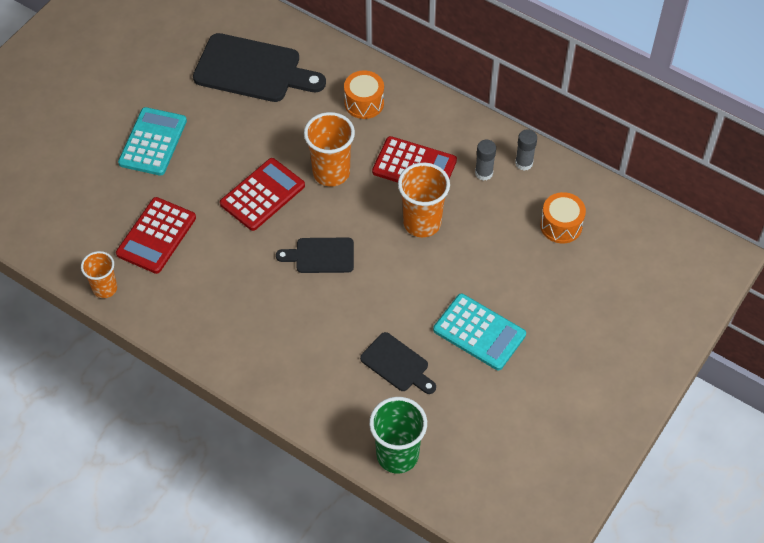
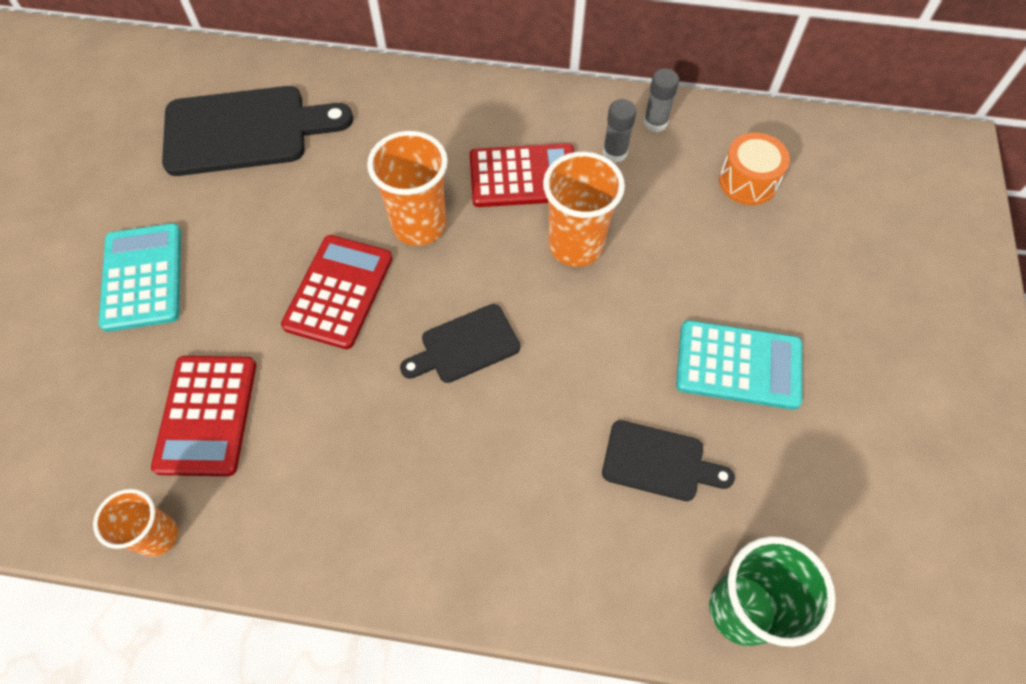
camera: 25 degrees left, 5 degrees up
(364, 103) = (415, 121): orange drum -> none

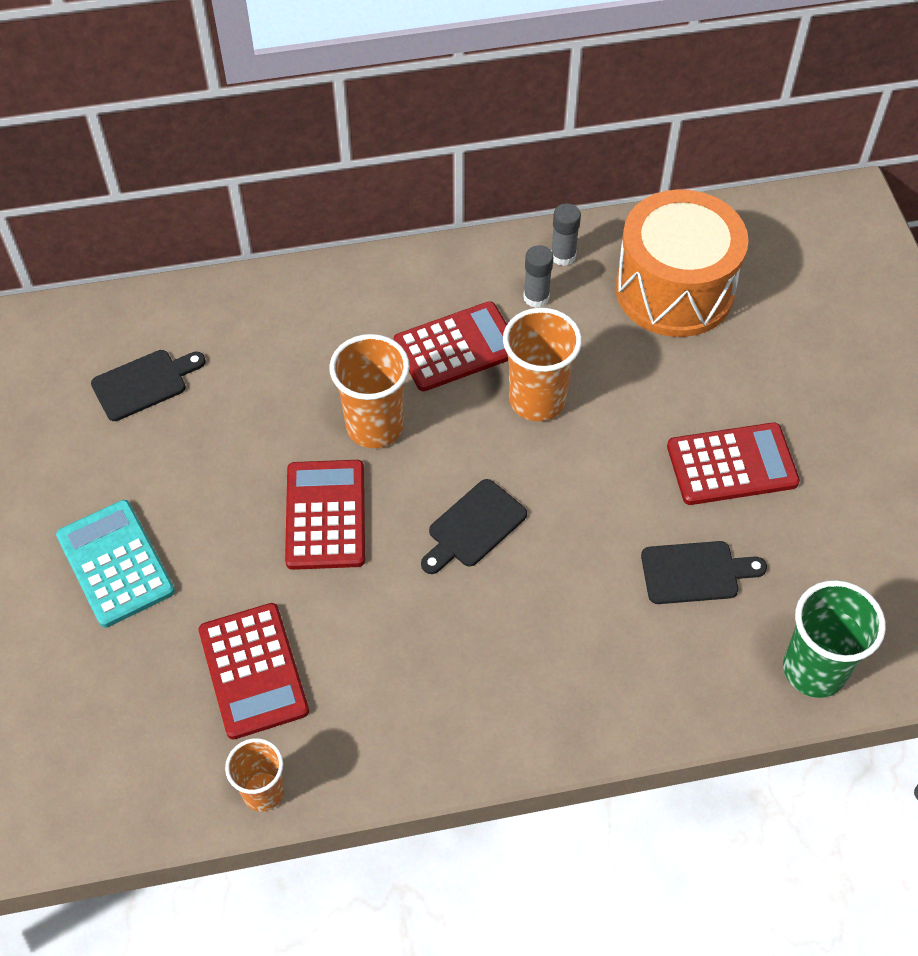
camera: 20 degrees left, 5 degrees down
(245, 130) = (144, 383): black cutting board -> black cutting board, size x0.55
(738, 365) = (731, 464): turquoise calculator -> red calculator
(748, 181) = (674, 289): orange drum -> orange drum, size x2.01

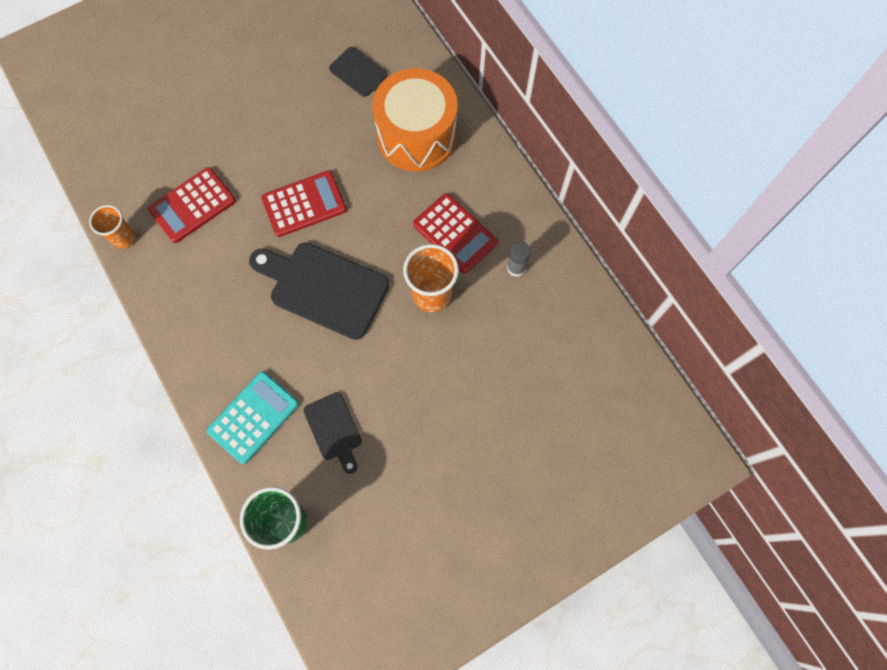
camera: 70 degrees right, 15 degrees up
(115, 564) = (237, 111): turquoise calculator -> turquoise calculator (253, 417)
(375, 426) = (376, 208): orange cup -> none
(474, 527) = (324, 288): black cutting board -> black cutting board, size x1.82
(563, 256) = (559, 274): grey glue stick -> none
(674, 289) = (560, 355): orange drum -> orange drum (416, 136)
(731, 464) = (425, 431): red calculator -> none

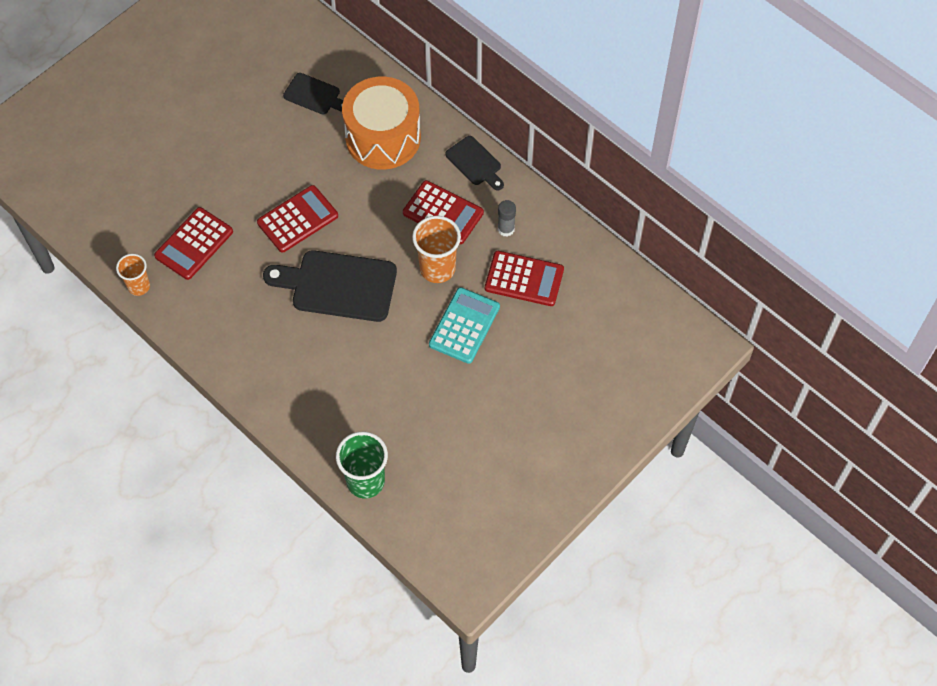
camera: 15 degrees left, 10 degrees down
(253, 417) = (309, 406): turquoise calculator -> turquoise calculator (464, 326)
(334, 429) = (384, 398): black cutting board -> black cutting board (475, 163)
(520, 330) = (524, 279): none -> red calculator

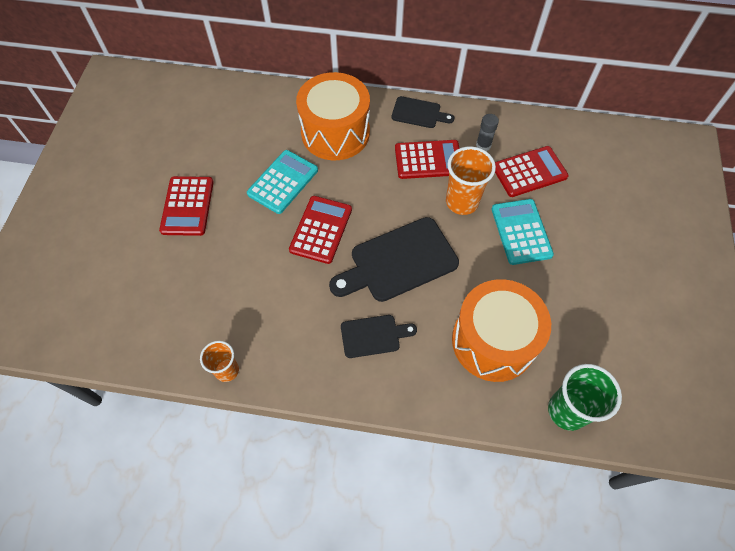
camera: 35 degrees left, 0 degrees up
(194, 244) = (249, 302): red calculator -> red calculator (187, 206)
(300, 157) = (283, 182): none -> turquoise calculator
(314, 95) = (255, 131): black cutting board -> black cutting board (373, 335)
(357, 395) = (493, 341): none -> orange drum

